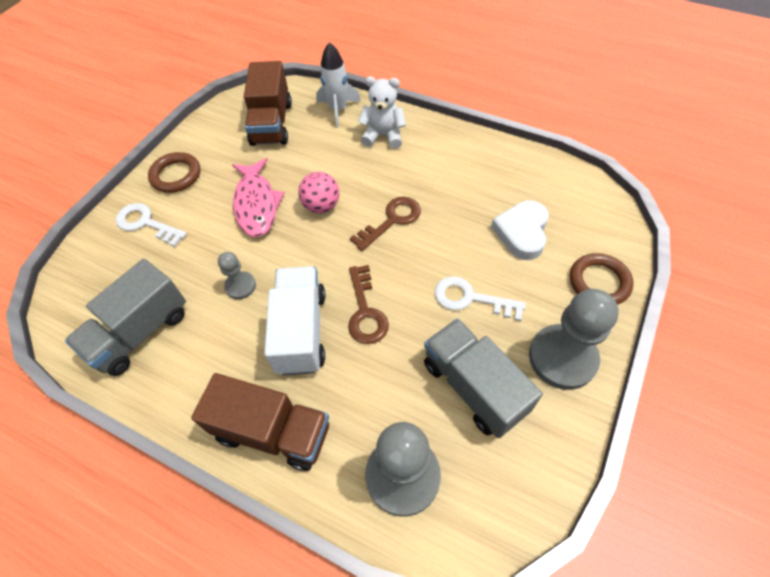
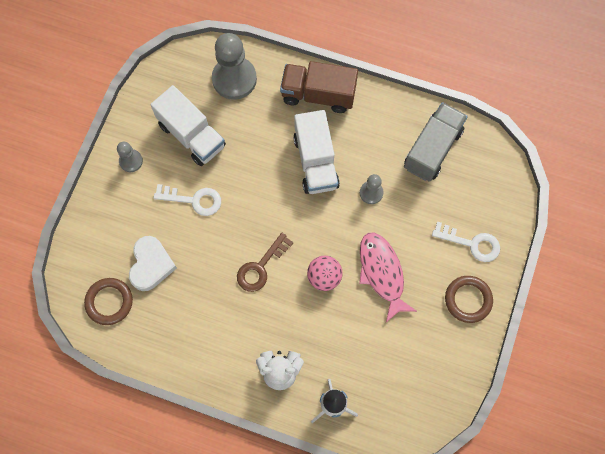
camera: 170 degrees right, 15 degrees up
(272, 123) = (397, 378): brown truck -> none
(365, 311) = (271, 181): brown key -> none
(473, 387) = (192, 135): grey truck -> white truck
(562, 358) = (131, 161): grey pawn -> grey pawn, size x0.51
(599, 282) = (95, 223): brown ring -> brown ring (109, 302)

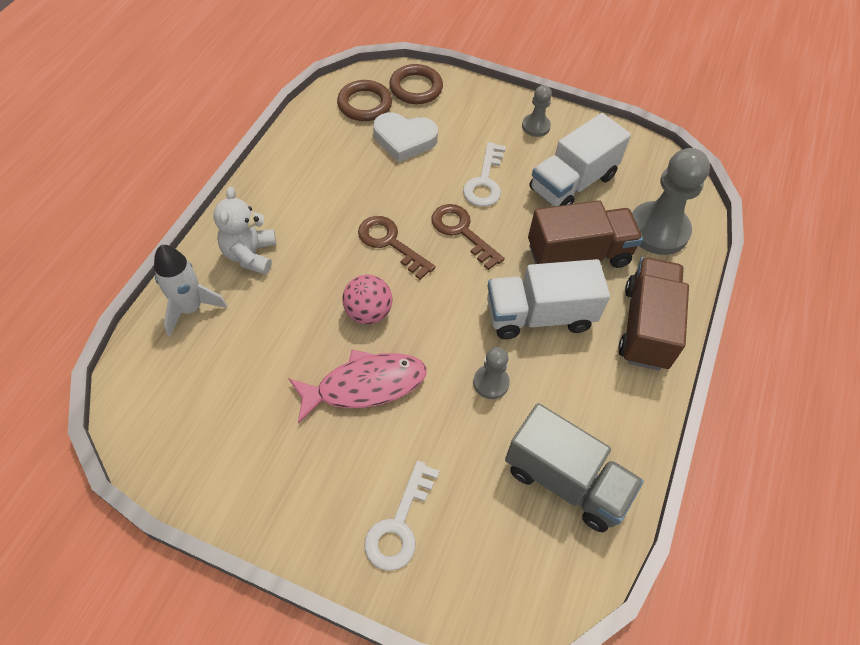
camera: 90 degrees right, 15 degrees down
(246, 215) = (462, 232): none -> brown key
(261, 134) = (578, 254): none -> brown truck
(468, 300) = (306, 506): brown ring -> brown ring (416, 88)

